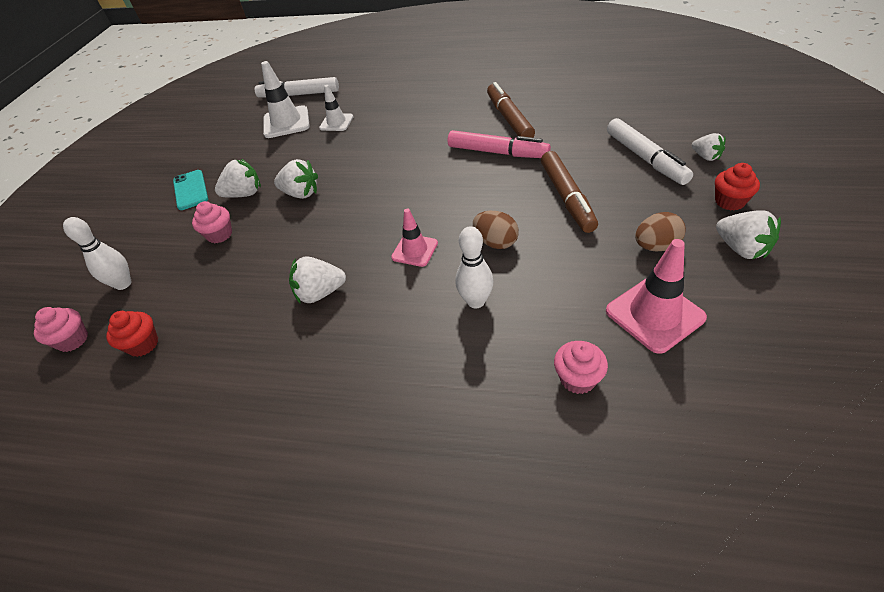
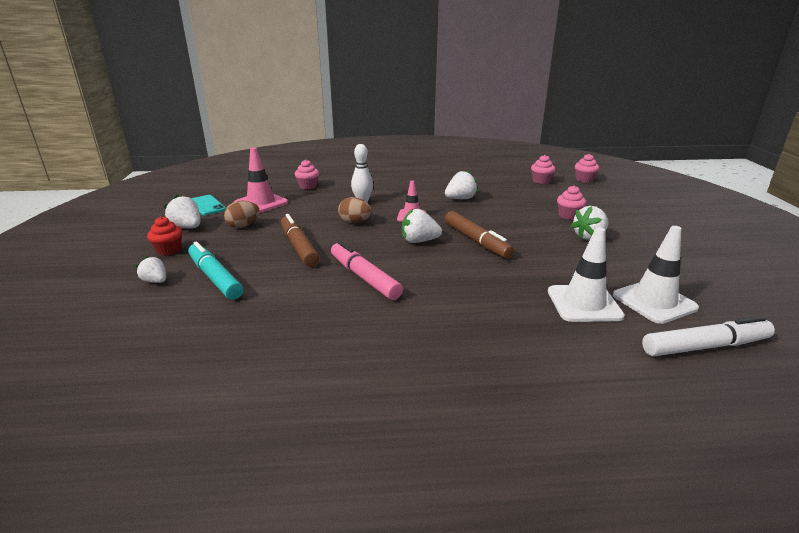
camera: 160 degrees right, 20 degrees down
(123, 284) = (596, 195): white bowling pin -> none
(143, 344) = (541, 181): red cupcake -> pink cupcake
(190, 190) = (647, 237): turquoise phone -> turquoise phone (207, 205)
(301, 193) = (536, 239): white strawberry -> white strawberry (419, 241)
(336, 122) = (584, 304): white traffic cone -> white traffic cone, size x1.60
(497, 152) = (364, 277): pink marker -> pink marker turned 45 degrees clockwise
(509, 118) = (356, 315): brown marker -> brown marker (476, 241)
(645, 158) = (215, 277): white marker -> turquoise marker

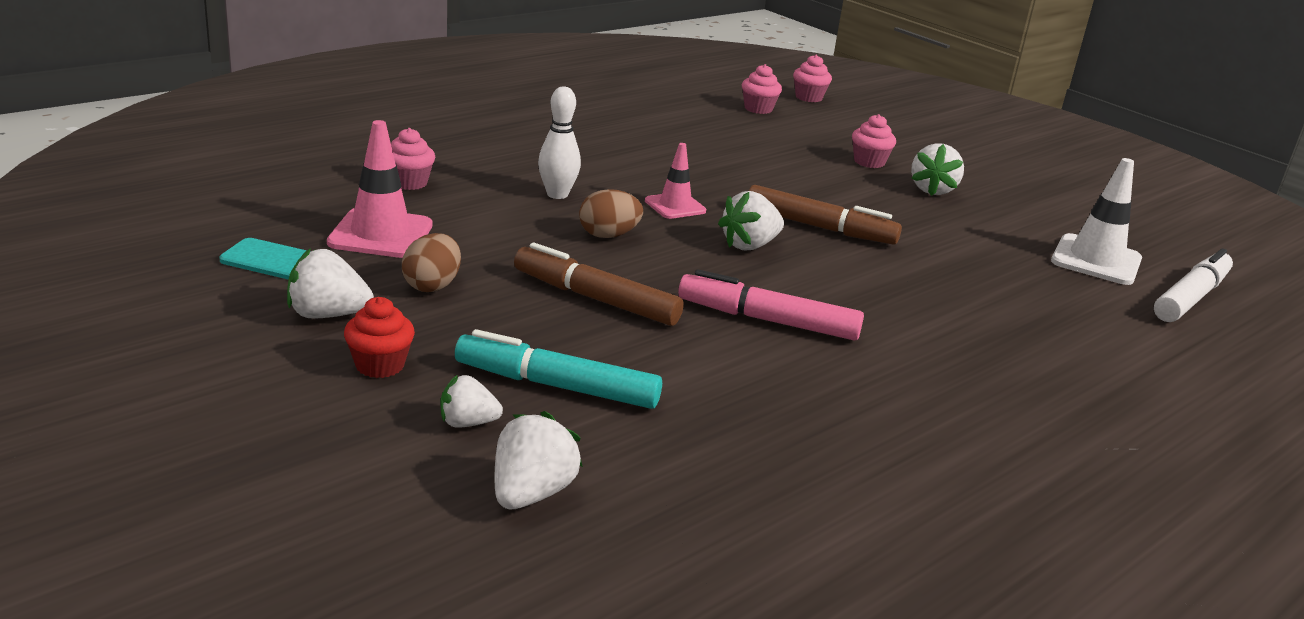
camera: 40 degrees left, 0 degrees up
(460, 199) = (696, 161): white strawberry -> white strawberry (531, 493)
(584, 304) = (1043, 282): white traffic cone -> none

